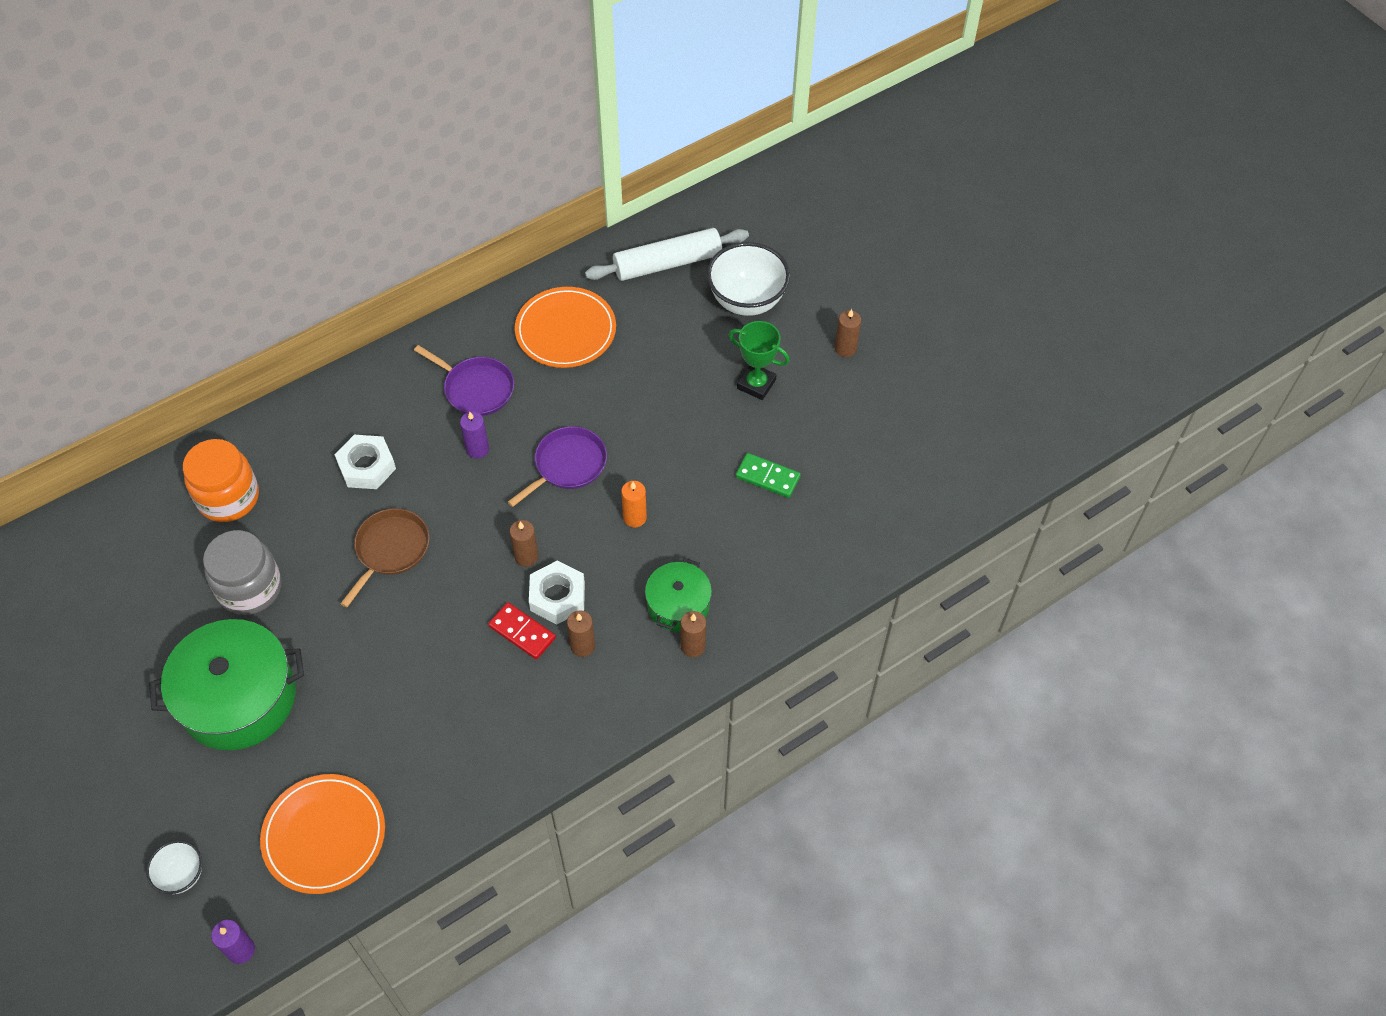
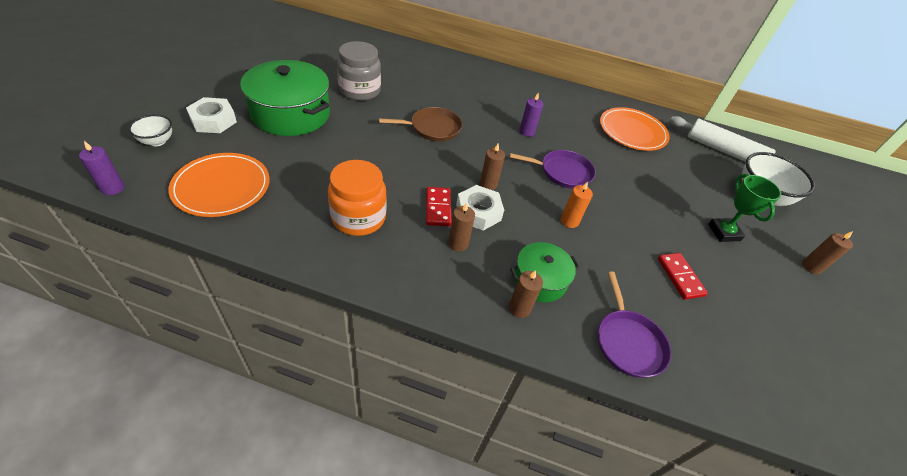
camera: 45 degrees right, 10 degrees down
(228, 497) = (402, 64): orange jar -> orange jar (358, 218)
(367, 466) = (469, 98): white nut -> white nut (213, 120)
(476, 389) = (557, 115): purple pan -> purple pan (628, 342)
(767, 477) = (680, 277): green domino -> red domino

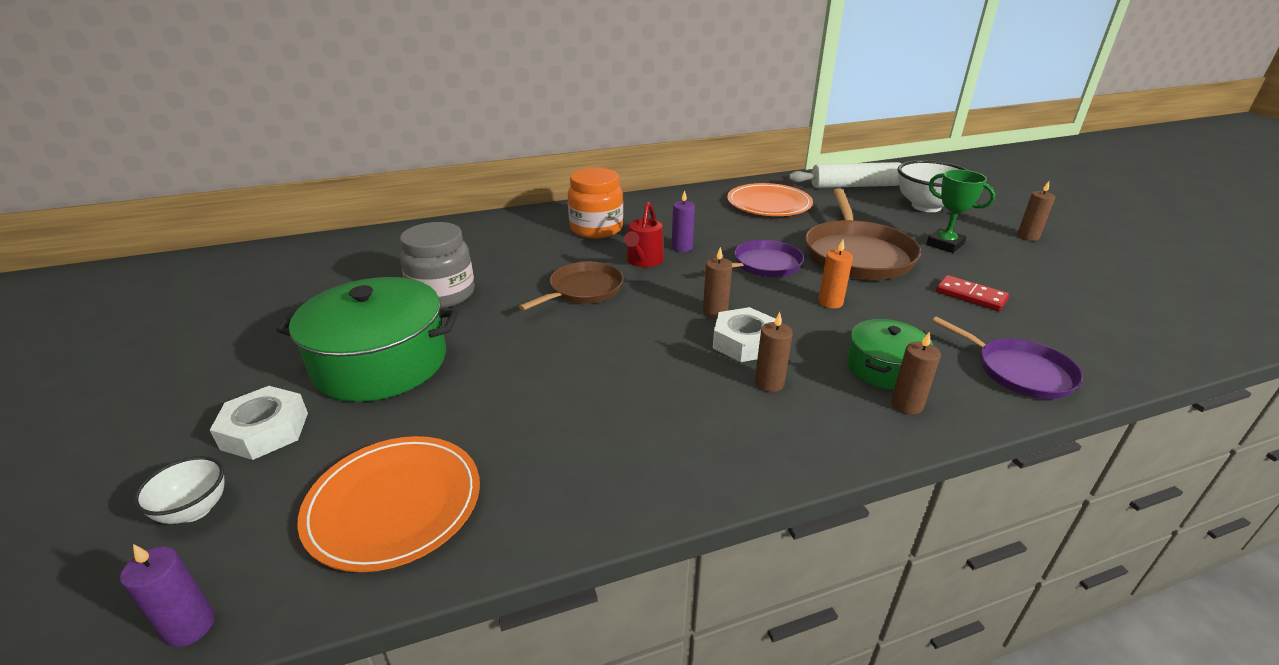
camera: 30 degrees left, 15 degrees down
(358, 218) = (631, 425): orange jar -> orange jar (596, 229)
(438, 208) = (700, 362): red domino -> none
(490, 128) = (643, 261): none -> red watering can
(640, 201) = (857, 254): none -> brown pan

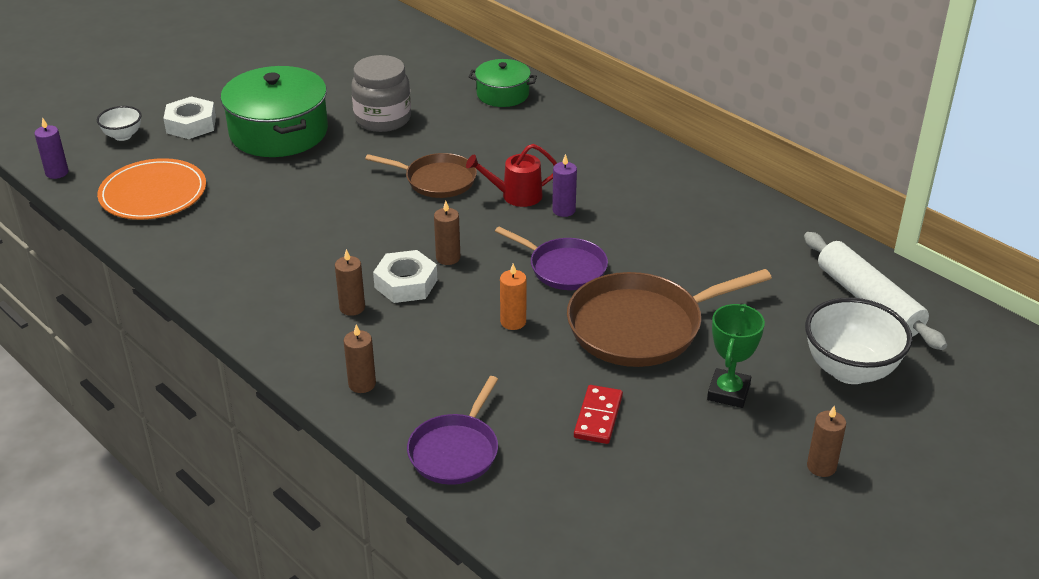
camera: 65 degrees right, 5 degrees up
(596, 229) = (564, 150): orange jar -> none
(769, 204) = (735, 242): orange plate -> none
(884, 368) = (412, 367): green pot -> green pot (503, 94)

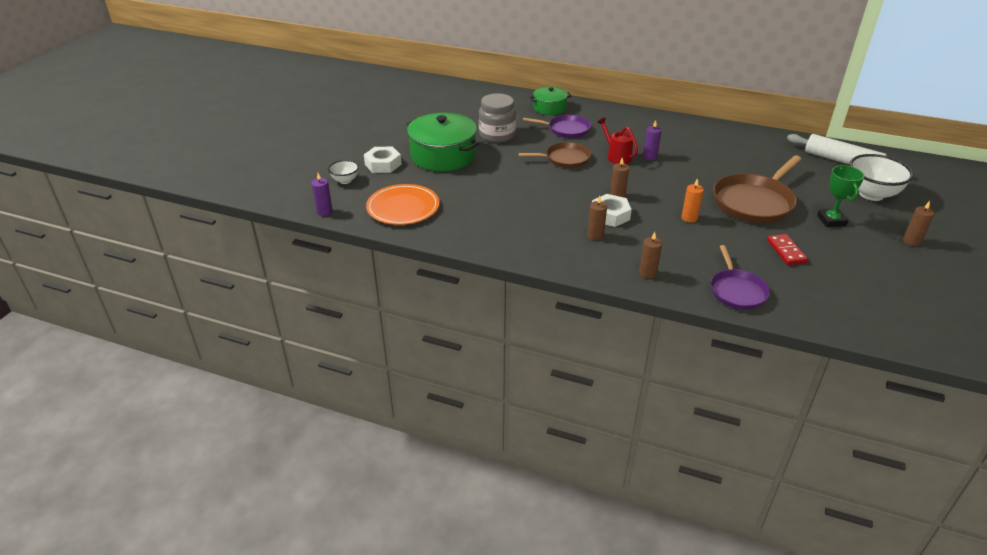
camera: 25 degrees left, 0 degrees up
(515, 196) = (616, 156): red watering can -> red watering can turned 90 degrees clockwise
(564, 268) = (683, 185): purple pan -> purple pan (566, 129)

